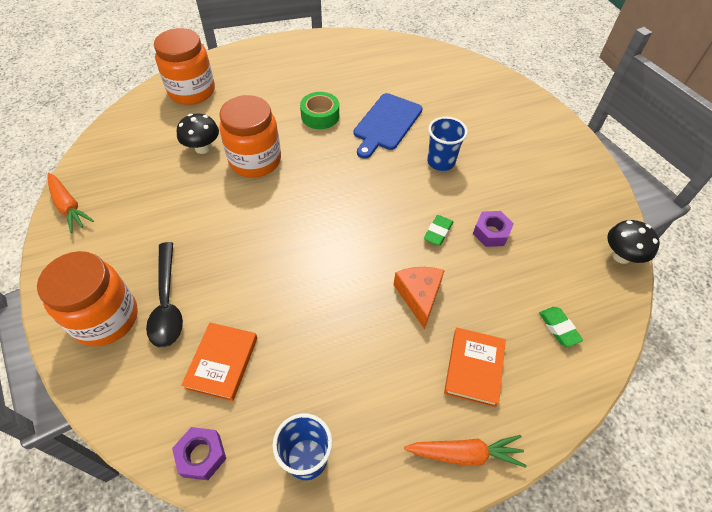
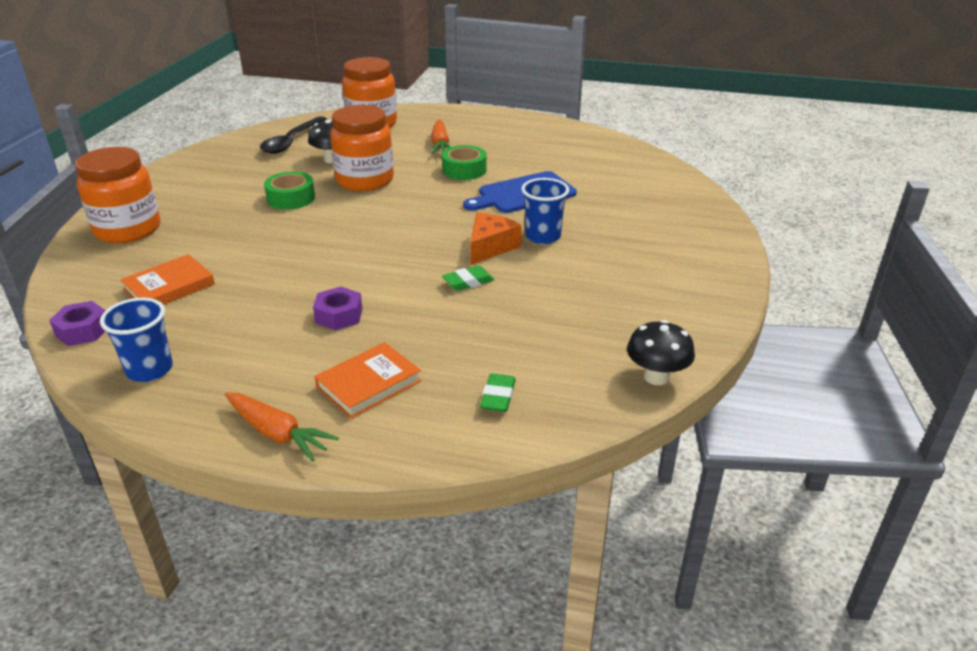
camera: 35 degrees right, 20 degrees down
(69, 207) = (188, 161): orange carrot -> orange carrot (440, 144)
(167, 302) = (180, 237): black spoon -> black spoon (291, 141)
(215, 209) = (291, 198): none -> green tape
(419, 296) = (387, 316): orange cheese -> orange cheese (490, 247)
(491, 233) = (524, 303): purple nut -> purple nut (339, 315)

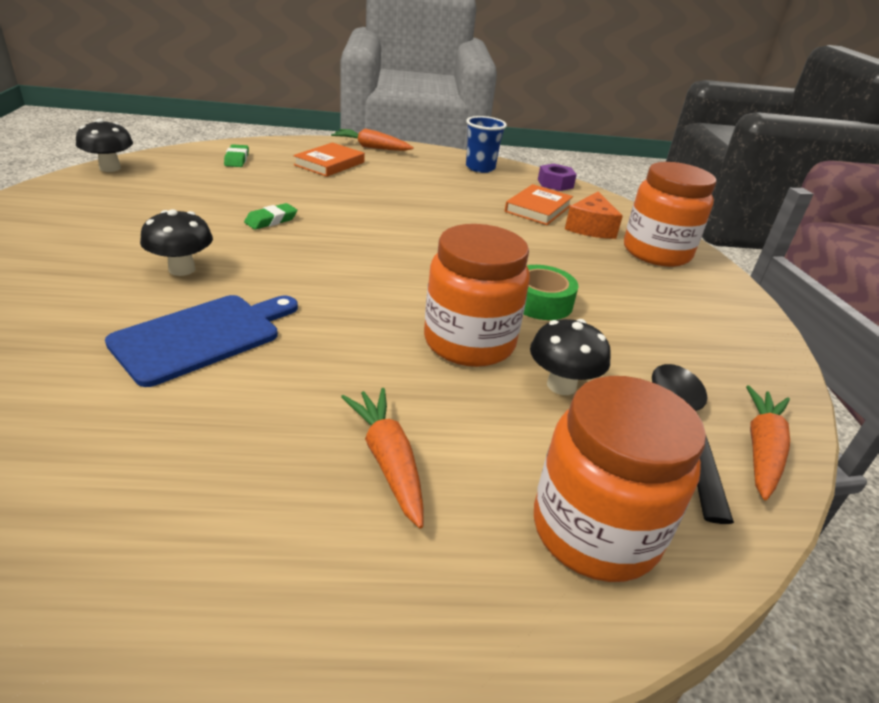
camera: 160 degrees right, 0 degrees up
(265, 134) = (761, 450): none -> orange carrot
(339, 315) = (378, 195): purple nut -> none
(464, 170) = (314, 383): green tape -> none
(490, 247) = (251, 254): orange cheese -> orange cheese (590, 227)
(543, 236) = (182, 269): blue cup -> black mushroom

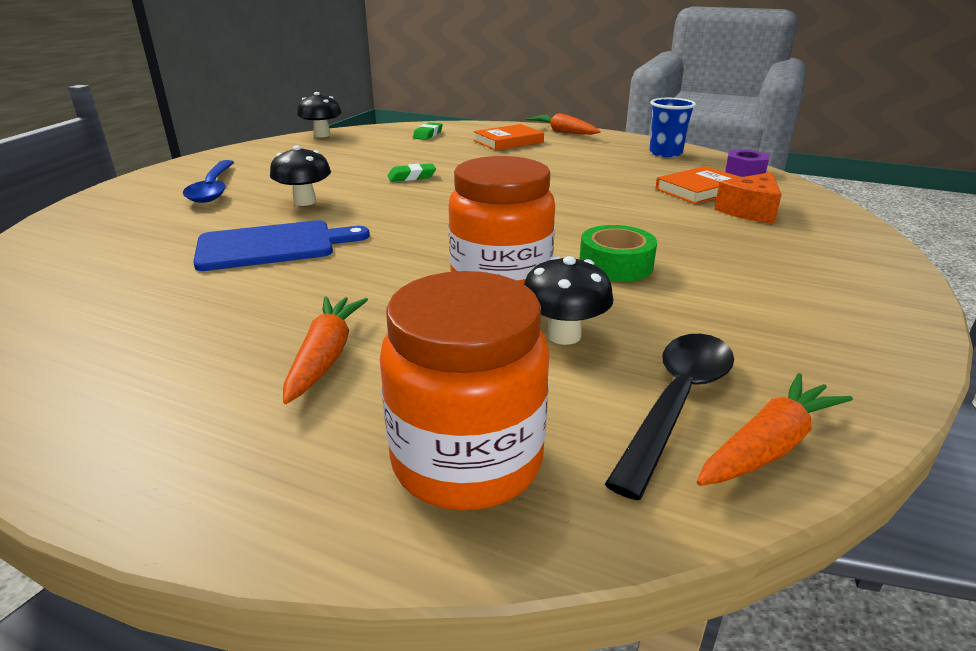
camera: 30 degrees right, 5 degrees down
(44, 265) = (213, 189): none -> blue spoon
(656, 252) = (818, 241): orange jar -> none

